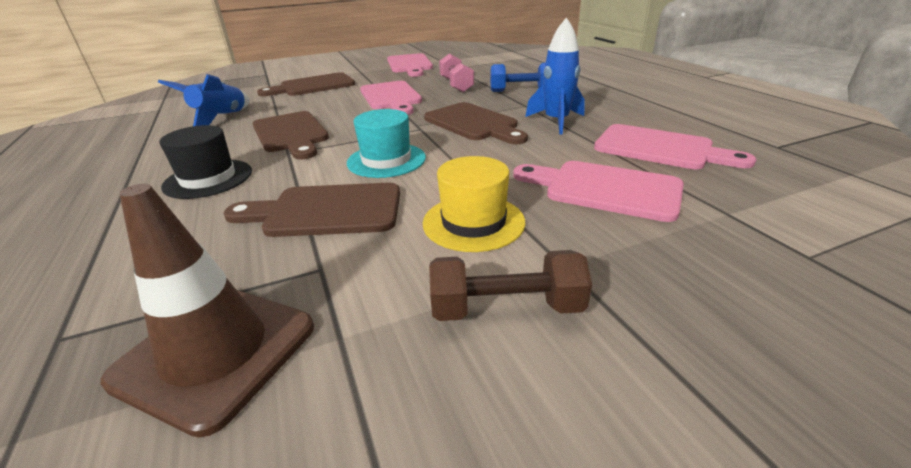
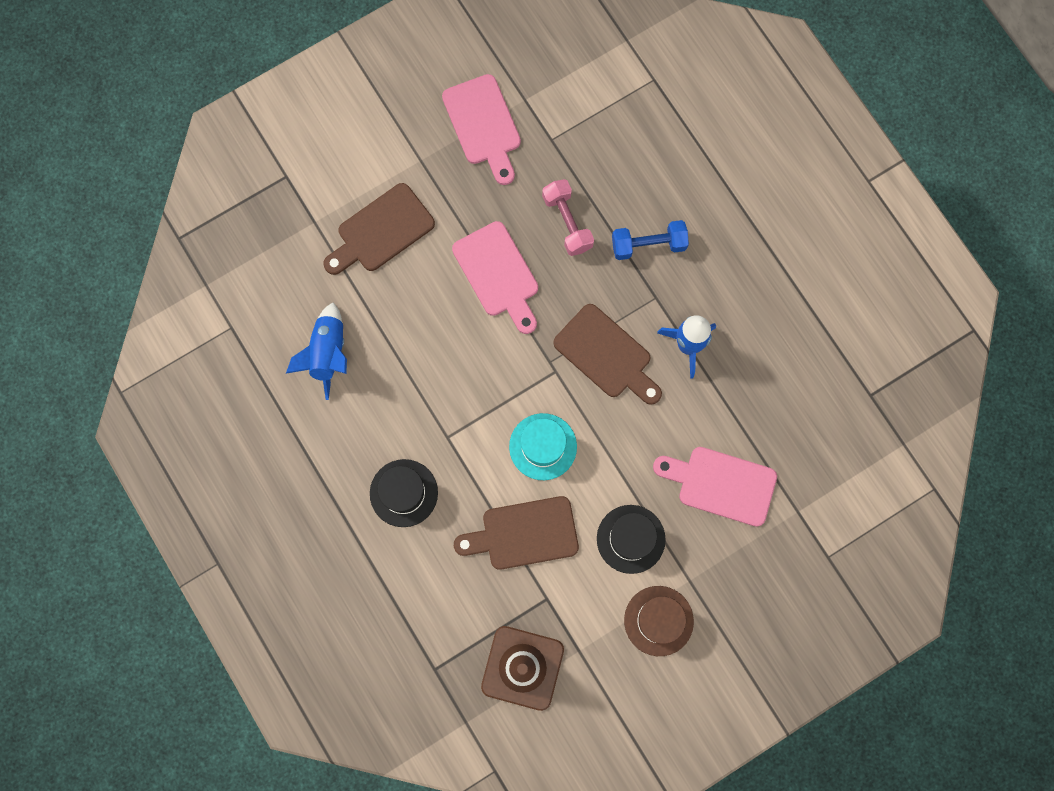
camera: 10 degrees left, 45 degrees up
(291, 134) = (429, 393): brown cutting board -> none
(473, 222) = (630, 539): yellow hat -> black hat
(506, 308) = (658, 620): brown dumbbell -> brown hat
(660, 148) = (774, 406): pink cutting board -> none

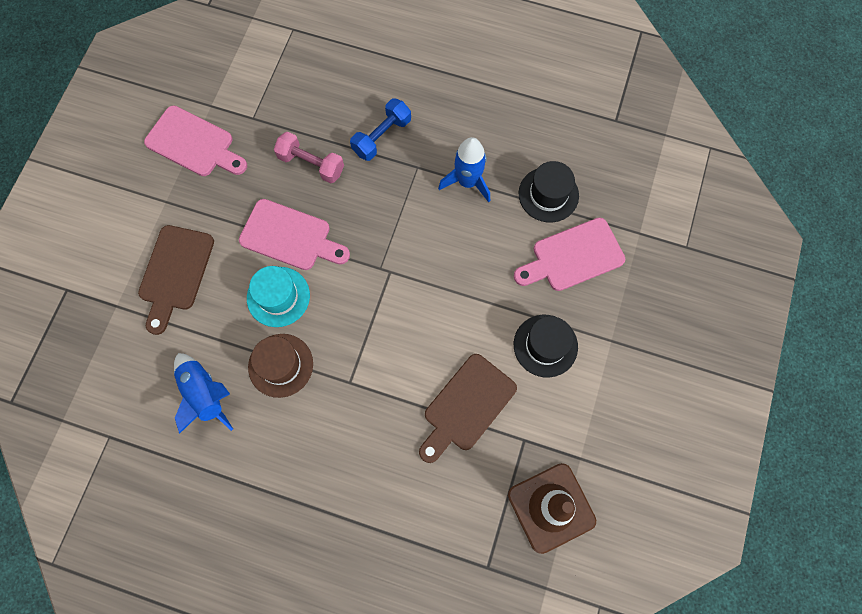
camera: 40 degrees left, 5 degrees down
(403, 493) = (350, 451): black hat -> black hat (548, 194)
(543, 446) = (426, 332): turquoise hat -> turquoise hat (278, 296)
(606, 355) = (416, 232): brown cutting board -> none
(658, 620) = (616, 387): brown hat -> brown hat (280, 365)

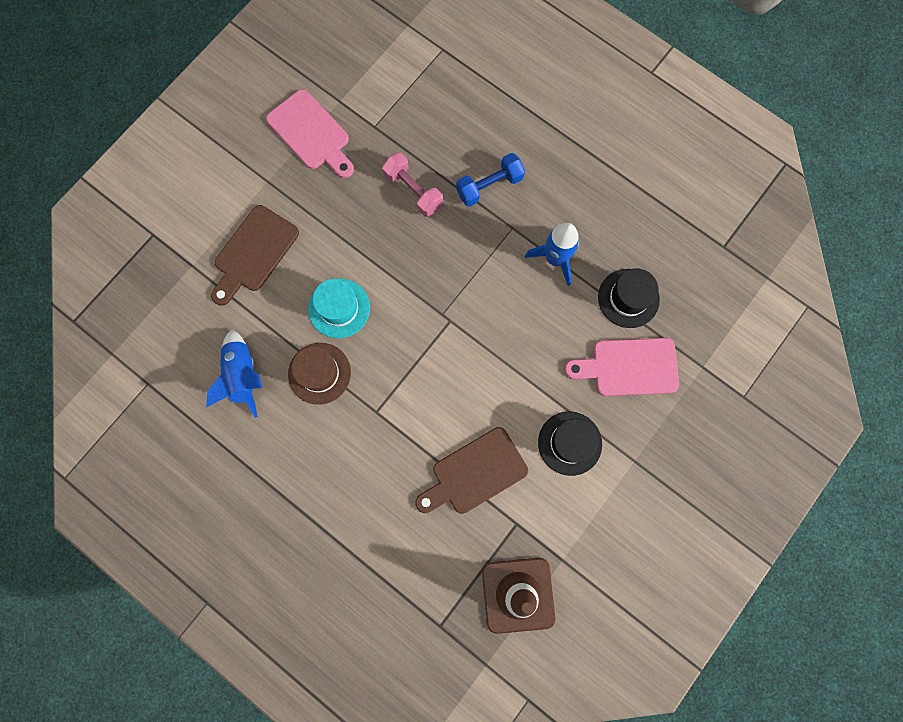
camera: 20 degrees right, 5 degrees up
(290, 237) = (369, 255): pink cutting board -> none

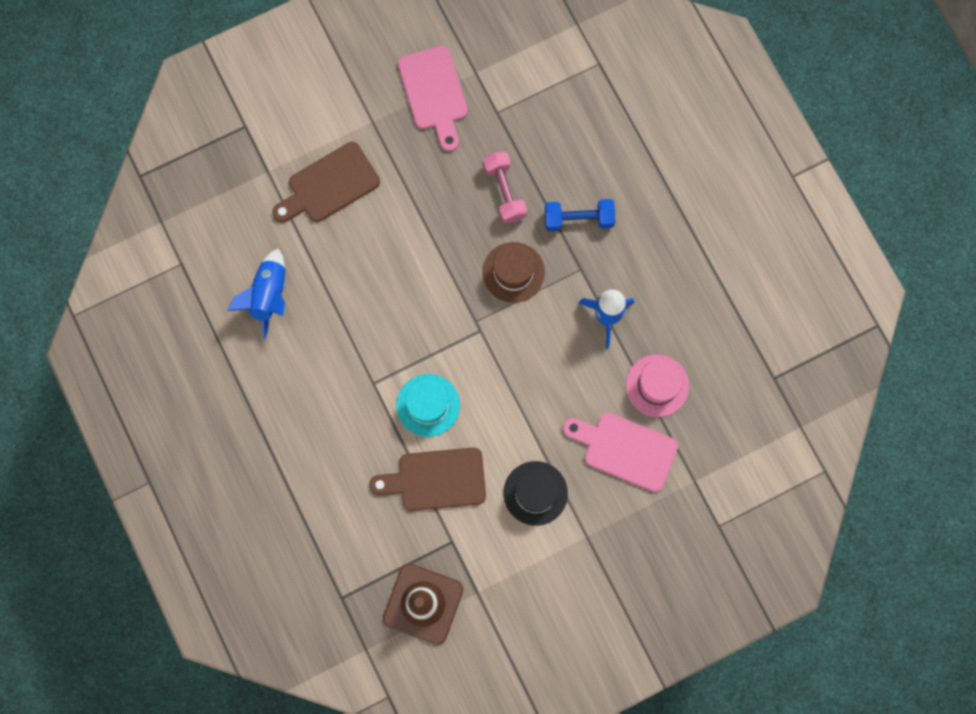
camera: 25 degrees right, 0 degrees up
(319, 373) = (338, 325): brown hat -> brown hat (513, 272)
(339, 308) = (383, 272): turquoise hat -> turquoise hat (428, 405)
(628, 298) = (657, 385): black hat -> pink hat

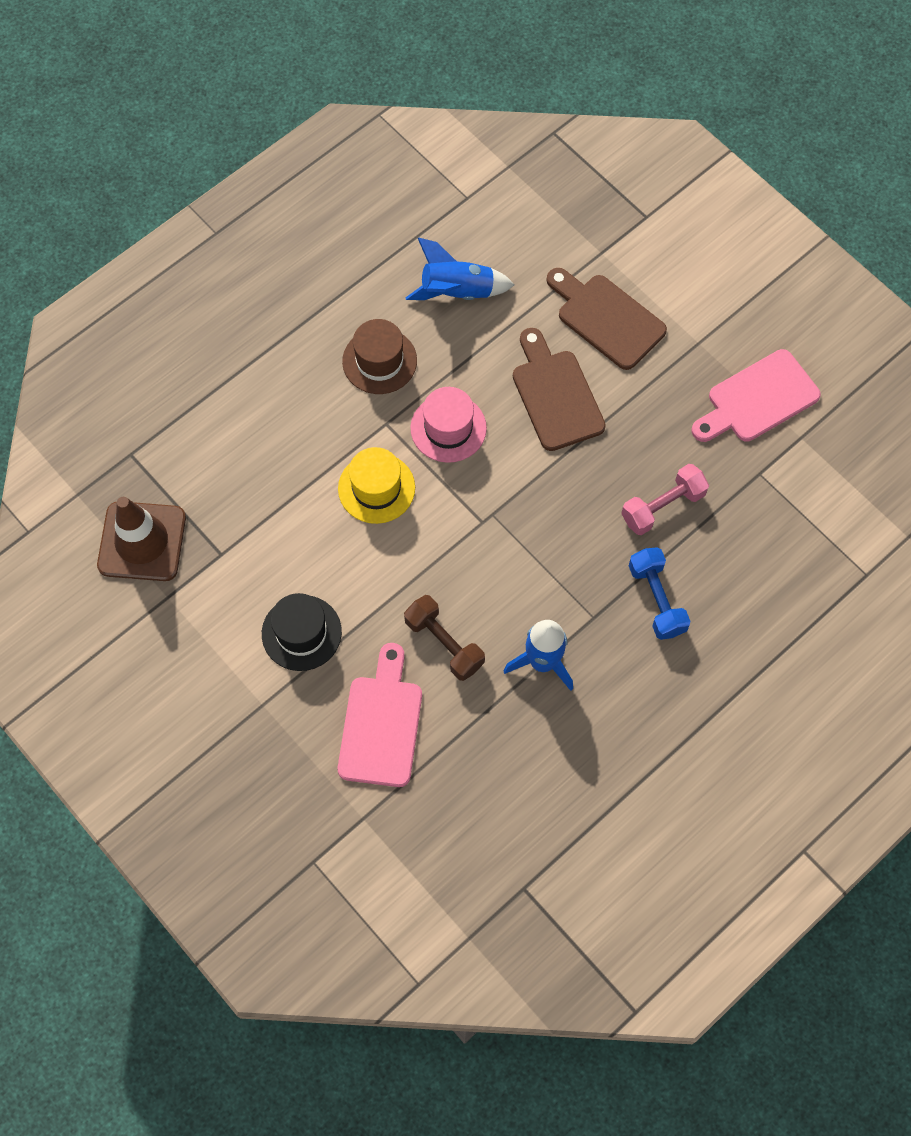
camera: 75 degrees right, 10 degrees down
(428, 405) = (376, 488): turquoise hat -> yellow hat
(436, 479) = (290, 519): brown cutting board -> brown cutting board (555, 395)
(513, 272) = (565, 541): brown hat -> brown hat (379, 361)
(572, 386) = (444, 643): none -> brown dumbbell
(657, 385) = (473, 744): pink hat -> pink hat (448, 428)

